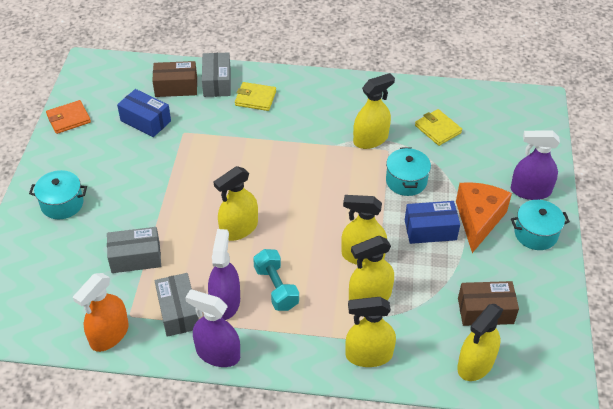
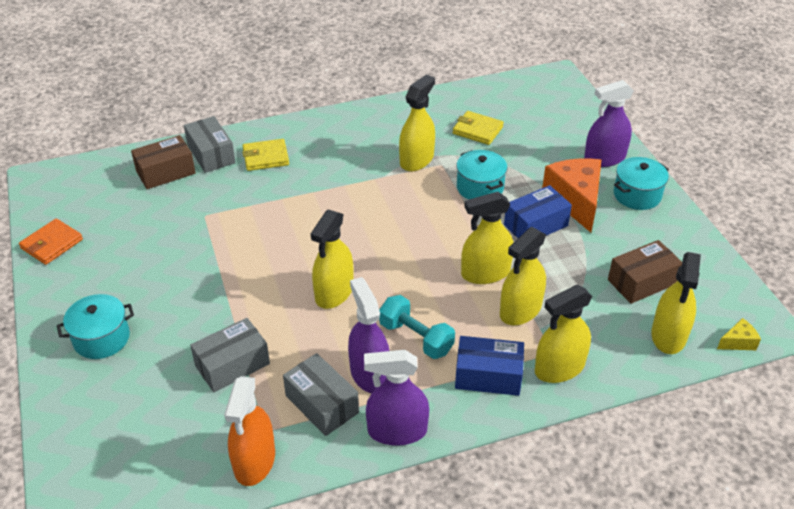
camera: 25 degrees left, 5 degrees down
(145, 121) = (151, 217): blue box -> blue box (488, 376)
(530, 393) = (738, 342): none -> yellow cheese

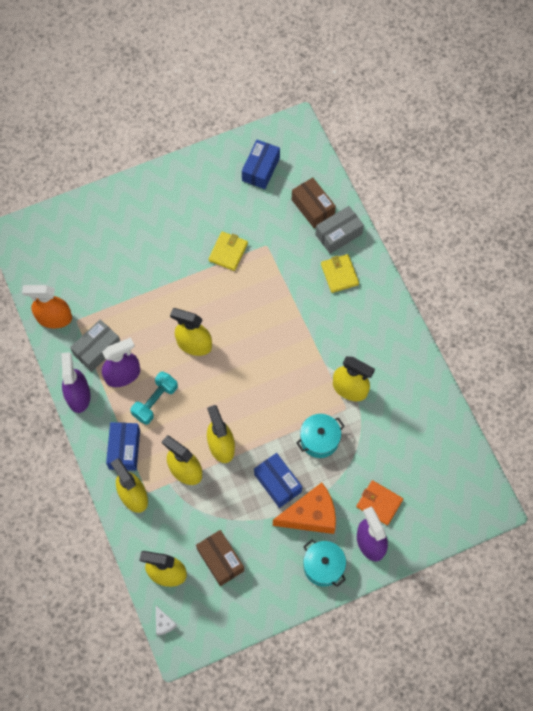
camera: 85 degrees right, 25 degrees up
(52, 244) = (227, 156): orange wallet -> orange wallet (379, 503)
(89, 213) = (261, 169): none -> blue box
(101, 338) = (144, 211): turquoise pot -> none
(232, 365) = (126, 292): grey box -> none
(477, 130) = (397, 436): yellow wallet -> yellow wallet (228, 252)
(738, 342) = (164, 623): yellow cheese -> white cheese

